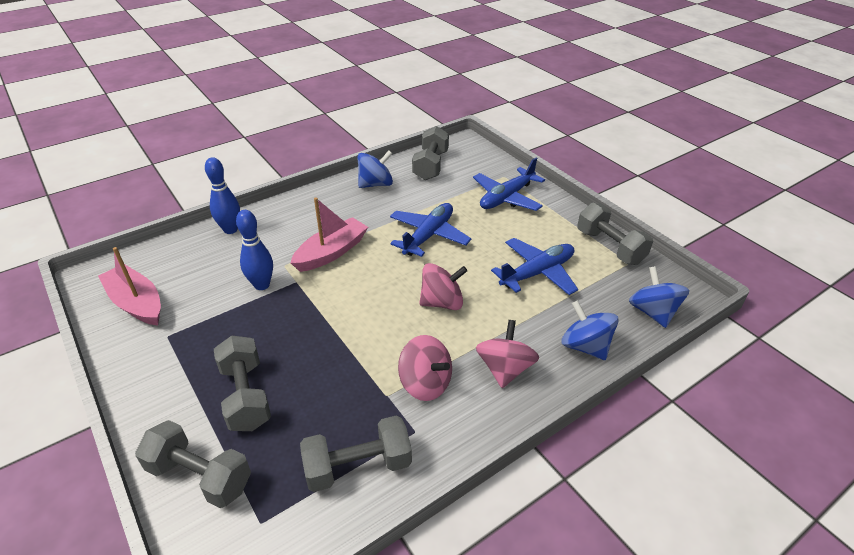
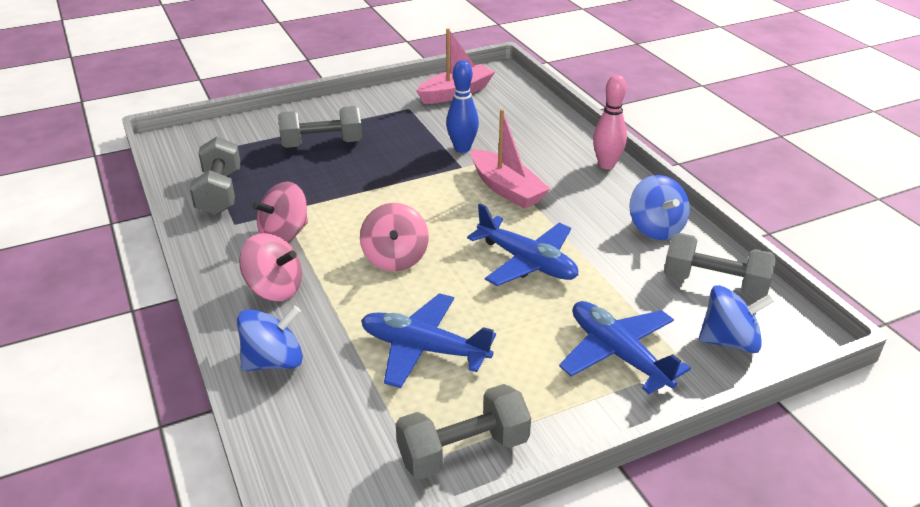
camera: 100 degrees right, 5 degrees down
(200, 476) = (257, 129): grey dumbbell -> none
(230, 229) = (560, 130): blue bowling pin -> none
(291, 205) = (606, 165): none -> pink bowling pin
(537, 273) = (423, 349): blue plane -> blue plane turned 135 degrees clockwise
(652, 312) = (300, 452): blue spinning top -> blue spinning top (729, 341)

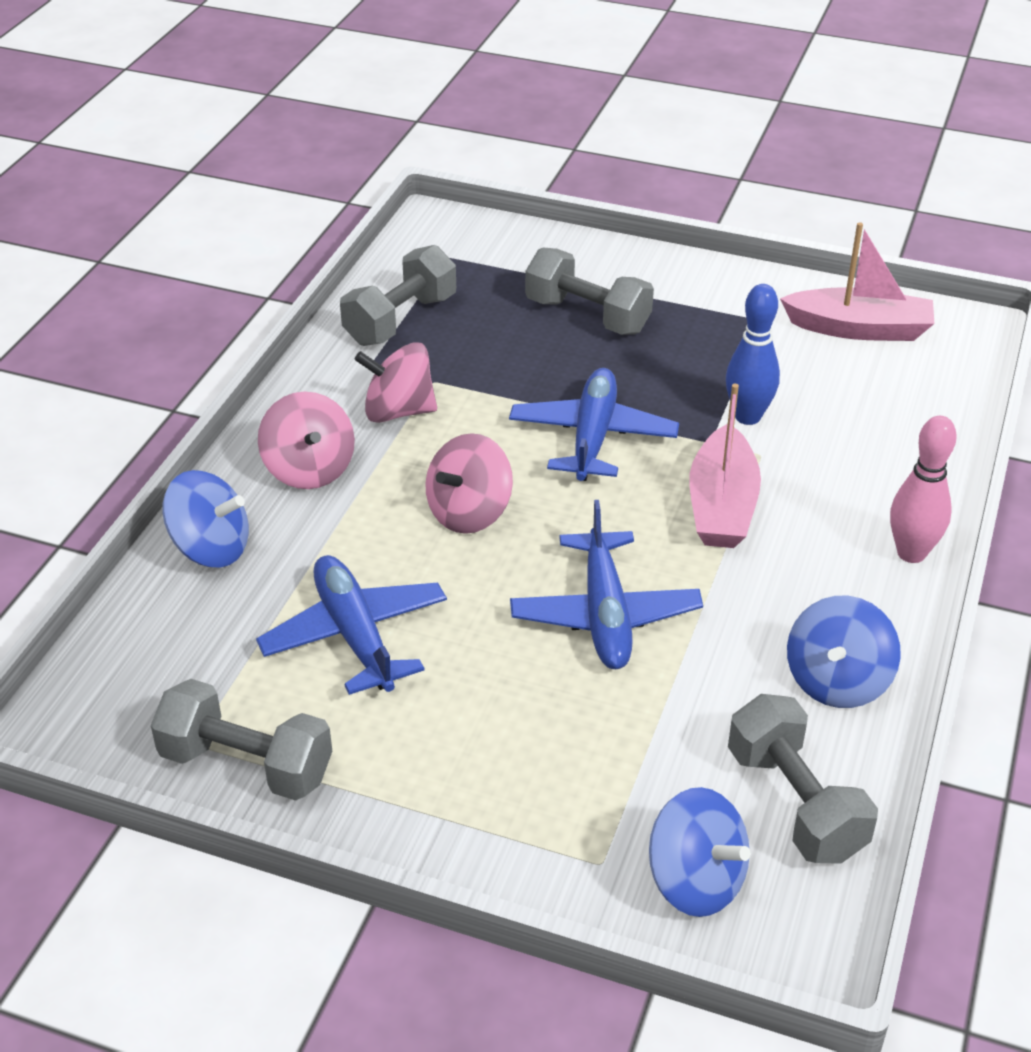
camera: 45 degrees right, 5 degrees up
(618, 354) = (541, 793): blue plane -> blue plane (592, 437)

